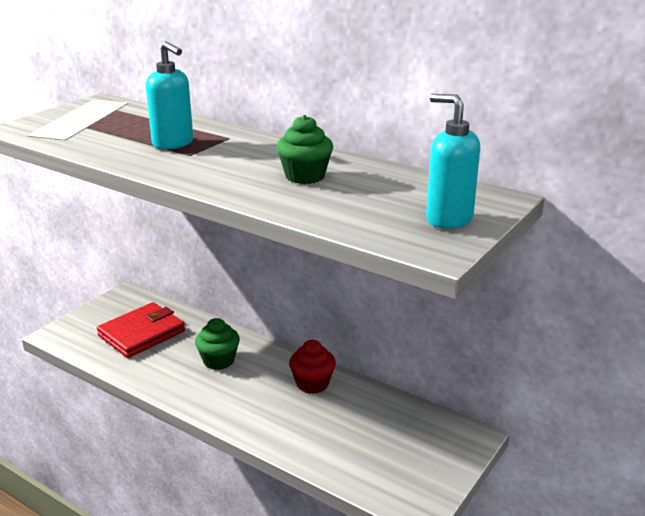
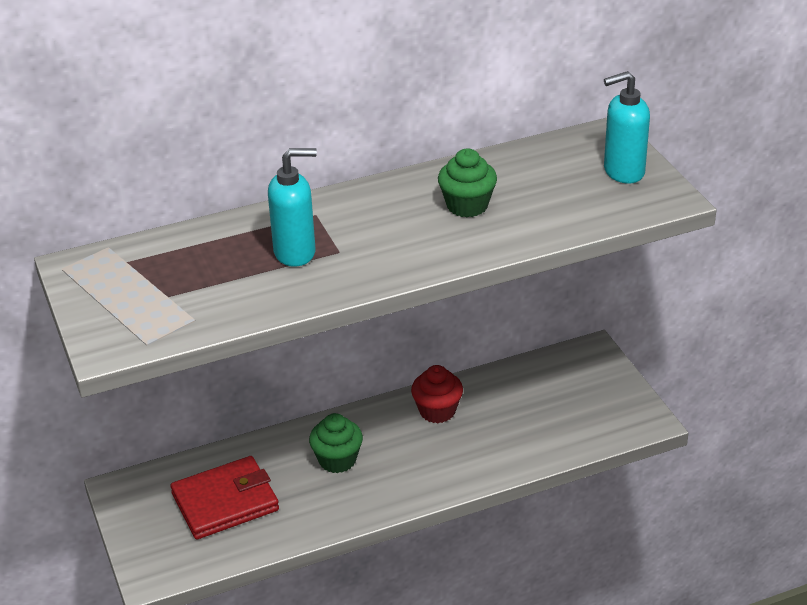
camera: 55 degrees left, 10 degrees up
(141, 333) = (225, 502): red wallet -> red wallet turned 75 degrees clockwise

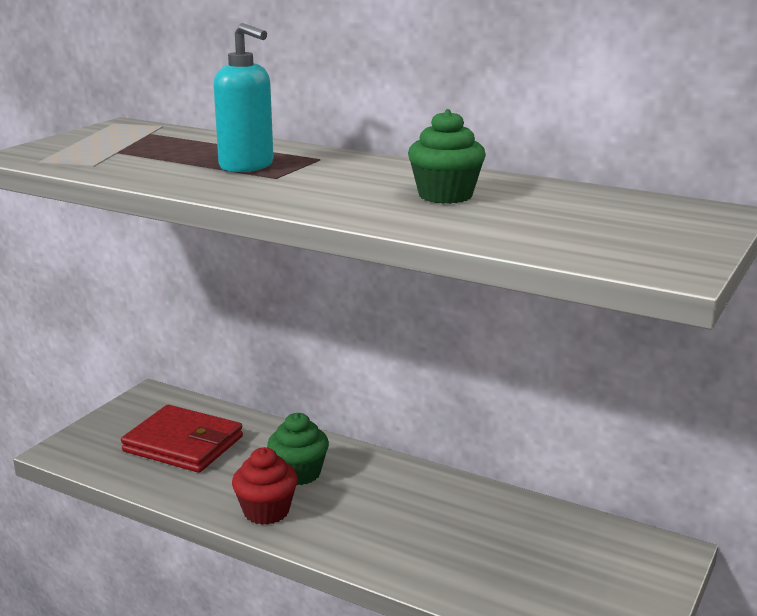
camera: 50 degrees right, 15 degrees down
(437, 411) = (435, 496): red cupcake -> red cupcake (266, 511)
(623, 172) = (665, 235): turquoise soap dispenser -> none

